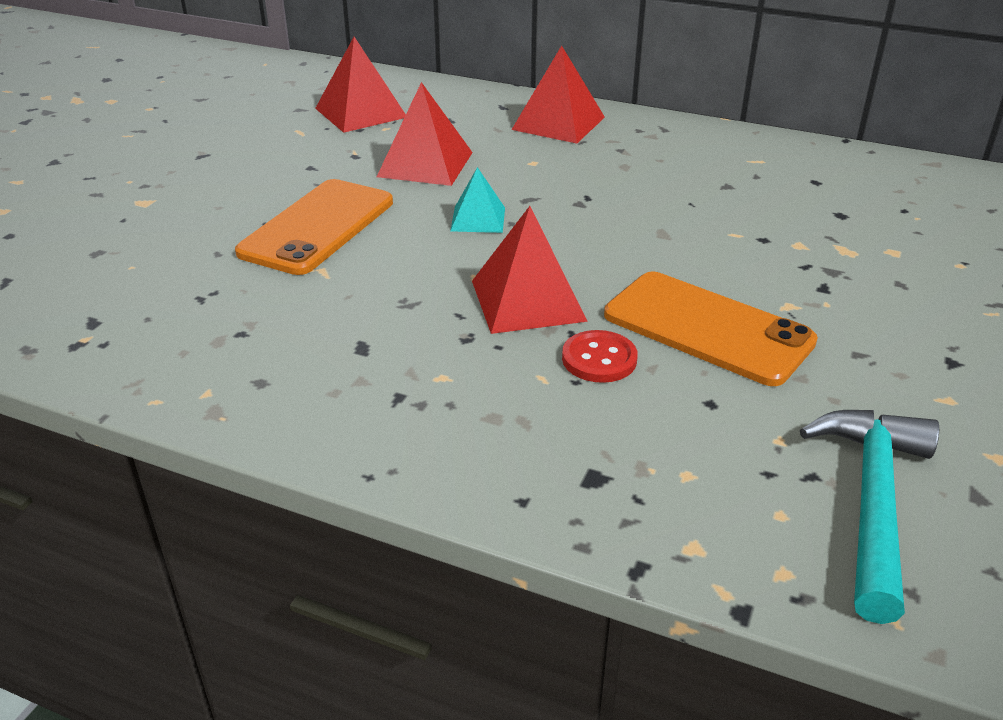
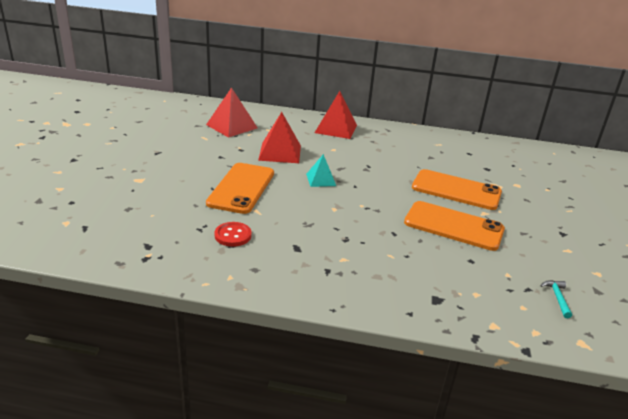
camera: 15 degrees left, 5 degrees down
(528, 300) = (365, 218): red pyramid -> none
(599, 359) = (412, 244): red button -> red button (233, 235)
(749, 255) = (456, 190): none -> orange phone
(872, 502) = (557, 298): turquoise hammer -> turquoise hammer, size x0.43

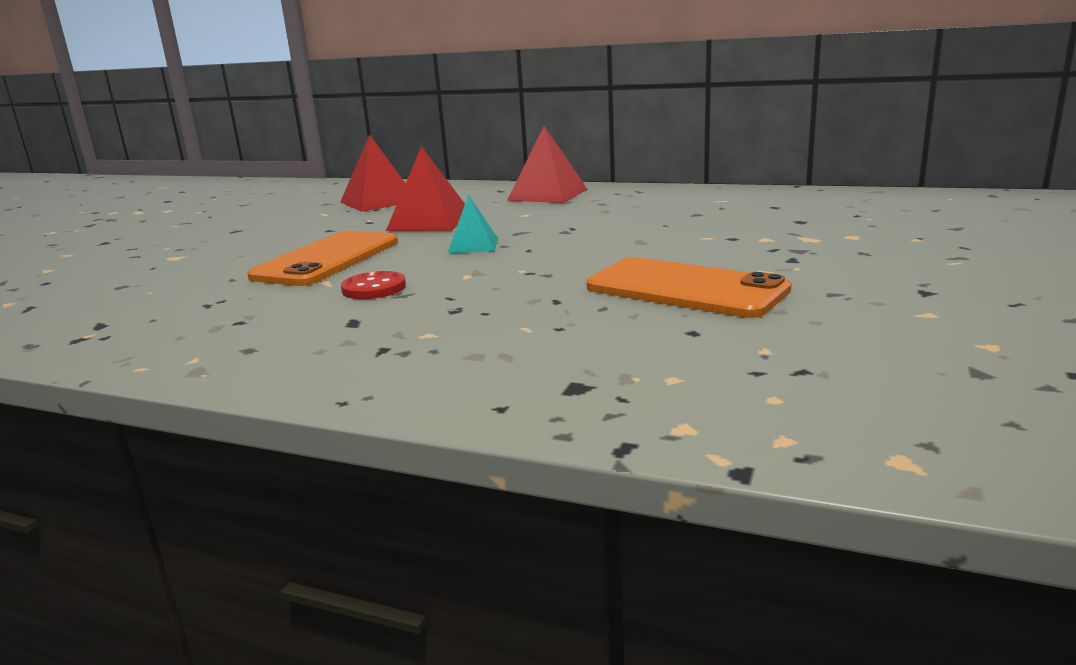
camera: 15 degrees right, 10 degrees down
(233, 235) = (255, 310): red button -> red button (374, 288)
(456, 190) = (721, 247): orange phone -> none
(557, 298) = (869, 384): turquoise hammer -> none

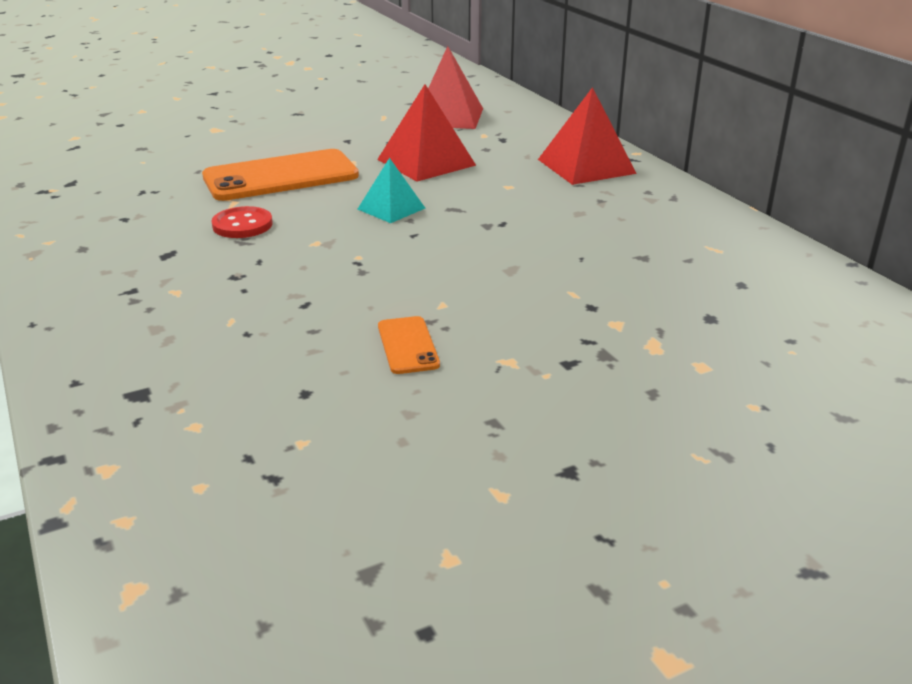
camera: 40 degrees right, 10 degrees up
(685, 289) = (408, 345): orange phone -> orange phone, size x0.47

